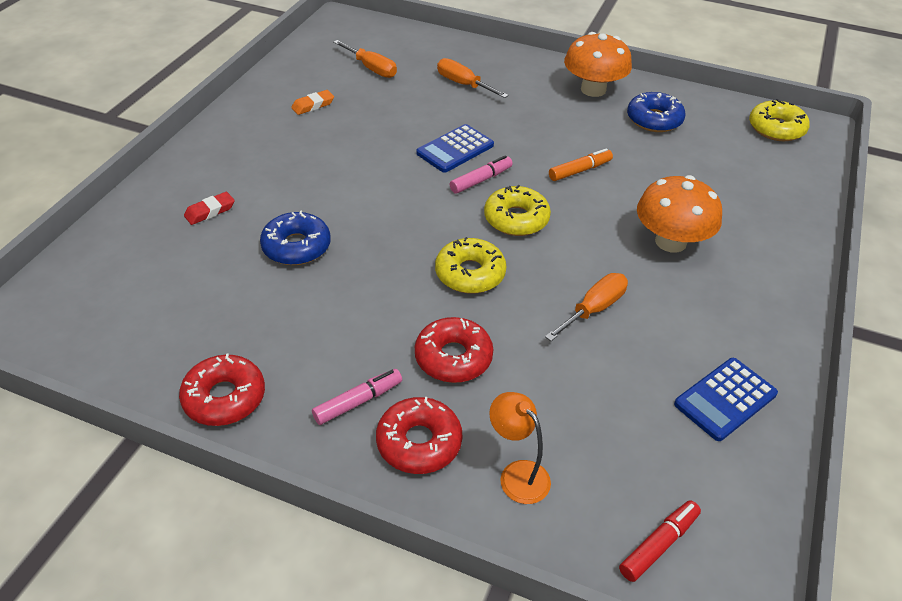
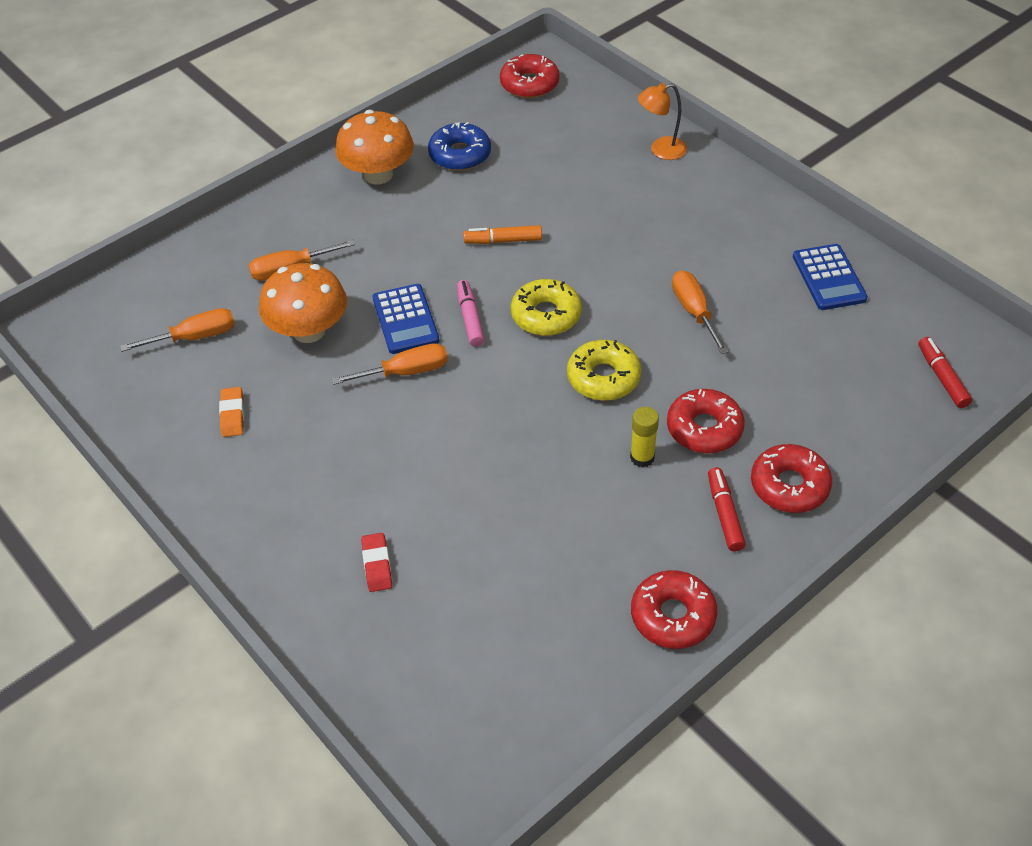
camera: 60 degrees left, 5 degrees up
(296, 247) = (485, 501): blue donut -> none
(358, 401) = (724, 514): pink marker -> red marker
(394, 325) = (642, 457): none -> yellow glue stick
(402, 166) = (406, 372): none -> orange screwdriver
(517, 474) = (848, 433): orange lamp -> orange lamp (660, 150)
(580, 170) = (503, 241): orange marker -> orange marker turned 90 degrees counterclockwise
(670, 242) = (639, 225): orange mushroom -> orange mushroom (309, 330)
(776, 128) = (529, 84): yellow donut -> red donut

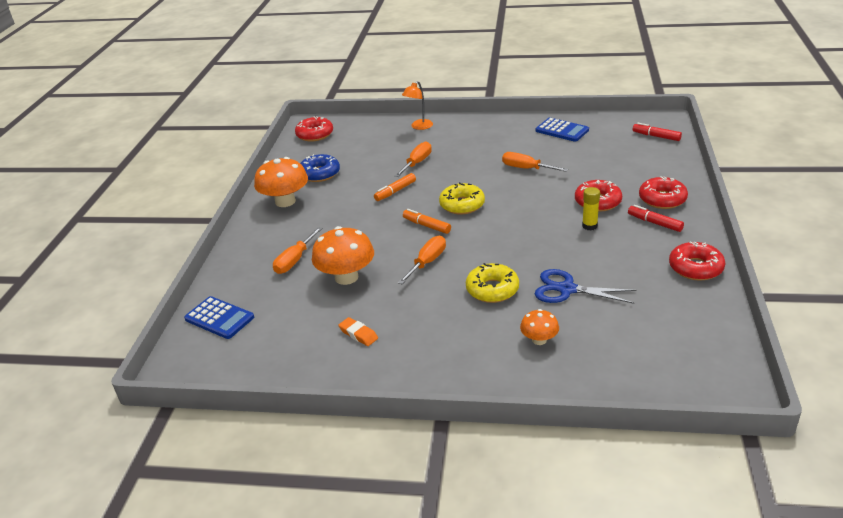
camera: 40 degrees left, 15 degrees down
(195, 337) = (280, 318): orange screwdriver -> orange screwdriver (417, 163)
(377, 565) = (539, 340): red eraser -> orange mushroom
(405, 319) = (393, 244): blue calculator -> blue calculator (219, 318)
(470, 318) = (426, 226): pink marker -> orange marker
(492, 525) = (567, 289): none -> blue scissors
(603, 378) = (526, 210): yellow donut -> yellow donut (492, 289)

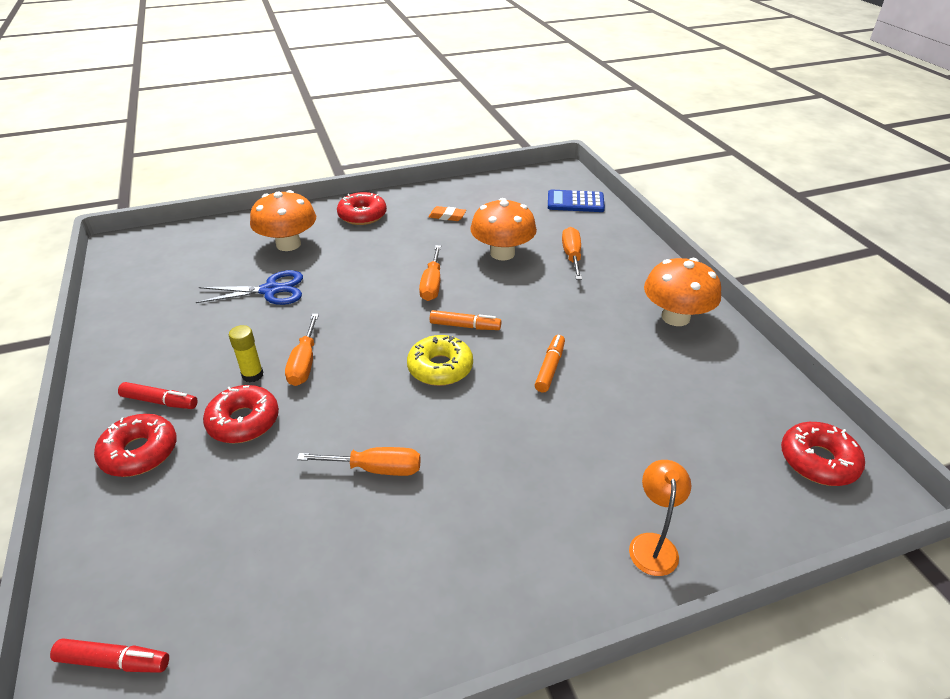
camera: 150 degrees right, 5 degrees up
(319, 174) = (691, 372): blue donut -> none
(417, 163) = (567, 434): orange screwdriver -> orange screwdriver (304, 363)
(492, 289) = (348, 274): yellow donut -> none
(539, 340) = (288, 244): orange mushroom -> orange mushroom, size x1.84
(562, 130) = (339, 622): blue calculator -> none
(695, 268) = (121, 346): red donut -> red donut (362, 215)

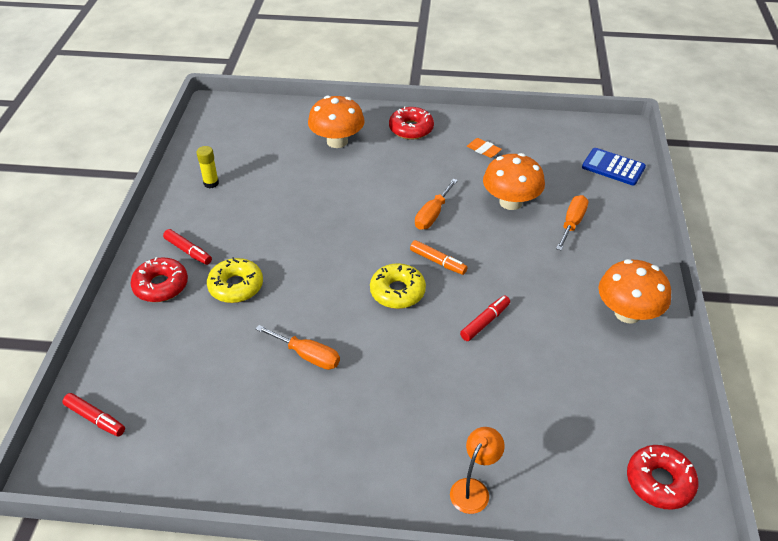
camera: 25 degrees right, 5 degrees up
(243, 421) = (236, 286): red donut -> yellow donut
(252, 375) = (258, 251): yellow glue stick -> yellow glue stick (211, 183)
(270, 290) = (303, 181): blue scissors -> none
(304, 363) = (299, 253): orange screwdriver -> none
(550, 368) = (485, 322): orange marker -> red marker

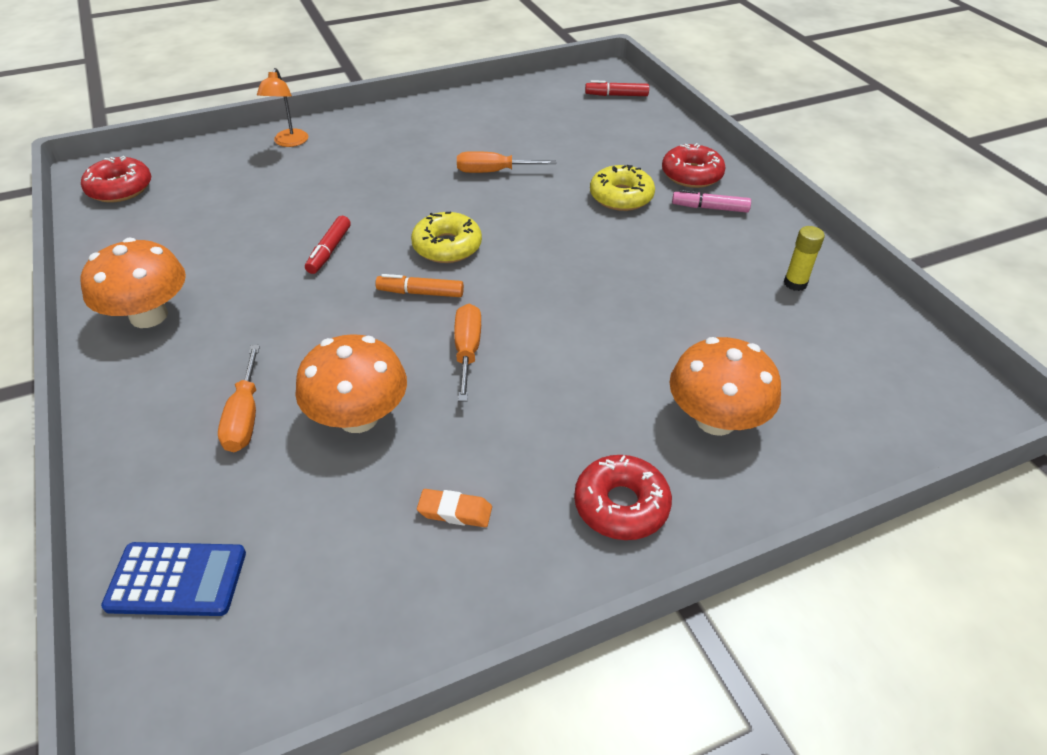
camera: 150 degrees right, 0 degrees up
(188, 251) = (710, 208): red marker -> pink marker

